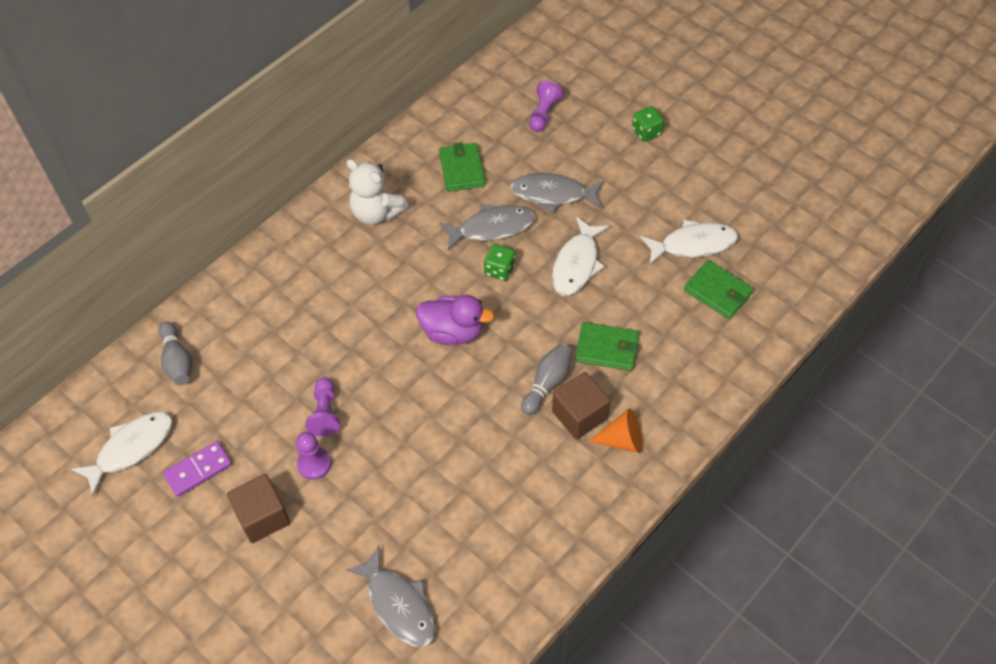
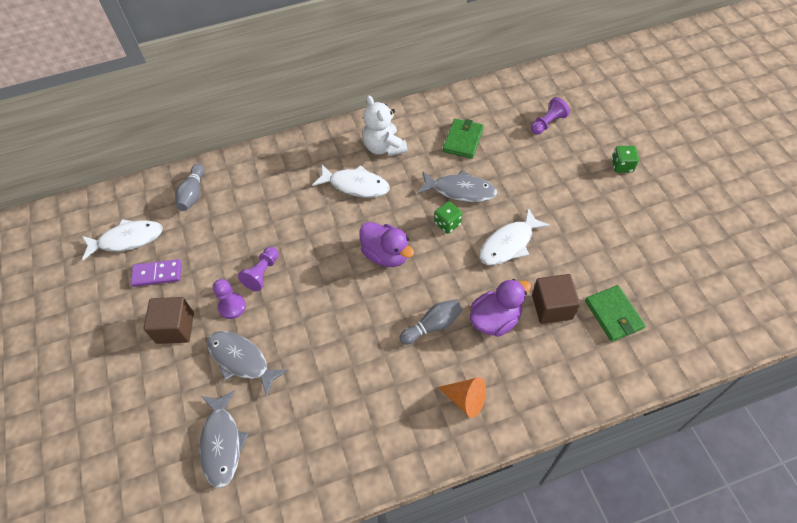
camera: 30 degrees right, 0 degrees up
(552, 194) = (520, 184): grey fish -> grey fish (241, 360)
(579, 415) = (443, 363): brown cube -> brown cube (552, 307)
(607, 348) = (495, 319): green wallet -> purple duck
(693, 244) = (613, 268): white fish -> white fish (355, 185)

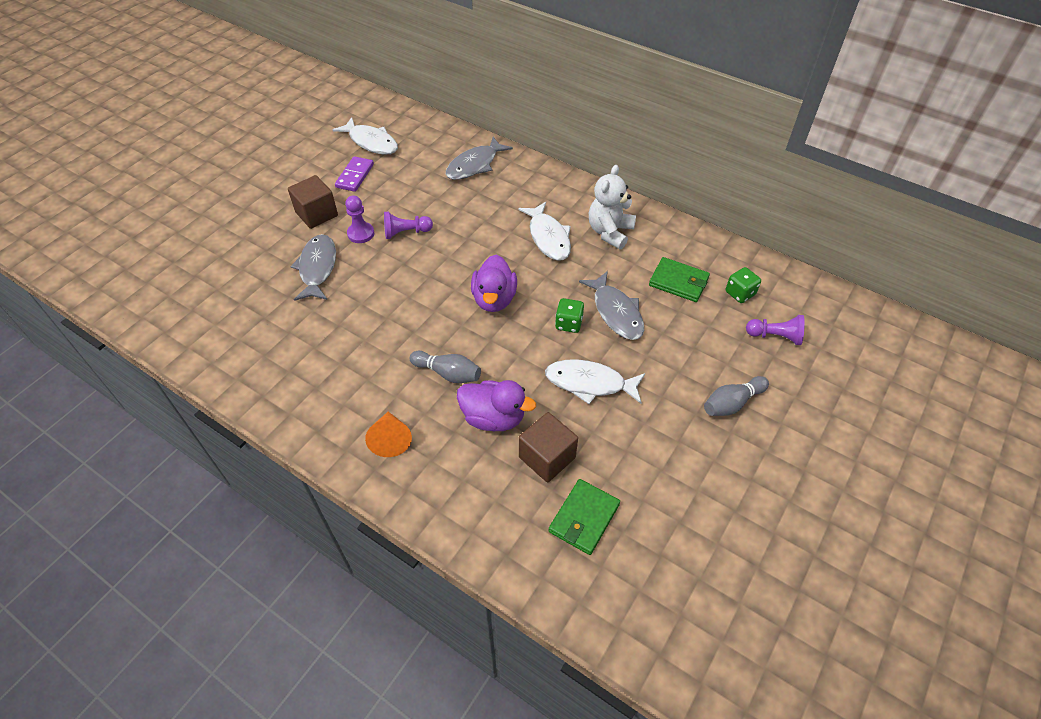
camera: 50 degrees right, 5 degrees down
(157, 274) = (355, 176): purple domino -> purple domino turned 60 degrees clockwise
(193, 194) = (444, 149): grey bowling pin -> grey bowling pin (732, 403)
(222, 443) = (239, 299): grey fish -> grey fish (475, 165)
(463, 140) = (678, 282): green wallet -> green wallet turned 45 degrees clockwise
(622, 166) = (789, 431): green dice -> green dice (740, 293)

